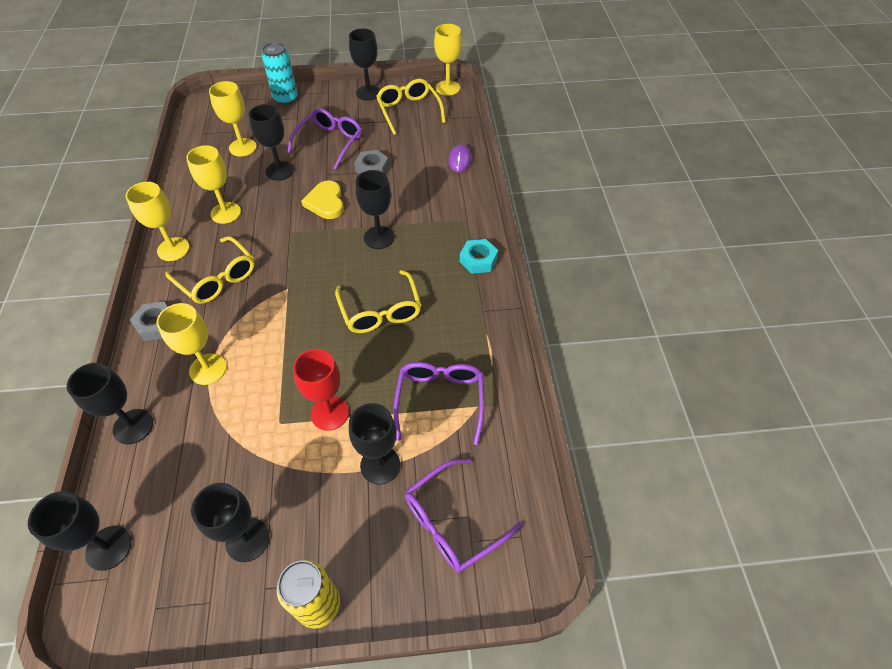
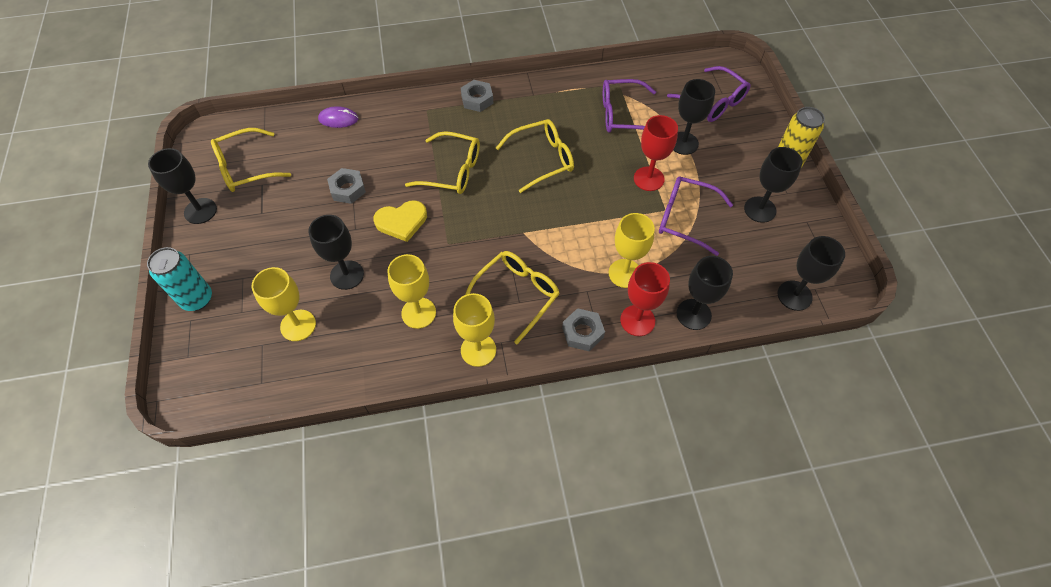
camera: 95 degrees left, 5 degrees up
(149, 372) = (637, 320): none -> red goblet
(330, 142) = (297, 234): purple glasses -> purple glasses (685, 218)
(379, 237) = (452, 171): black goblet -> yellow glasses
(447, 88) = (205, 136): yellow goblet -> none
(478, 260) = (477, 99): turquoise nut -> grey nut

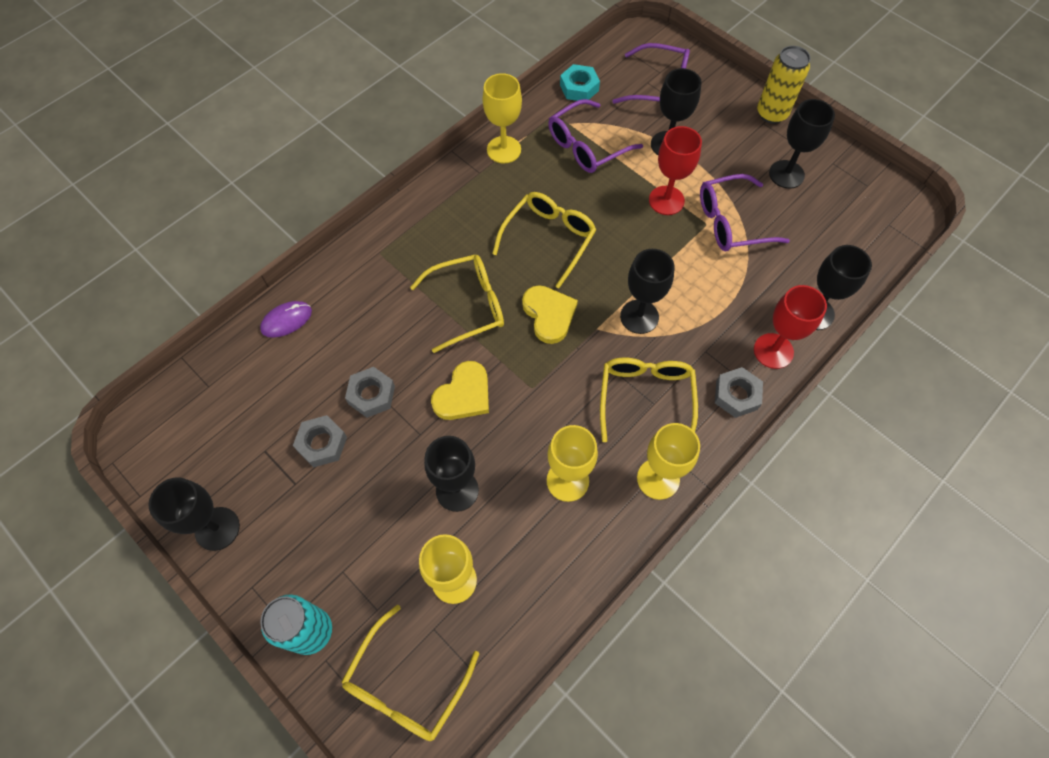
camera: 35 degrees left, 5 degrees up
(245, 168) = (226, 444): yellow glasses -> yellow glasses (406, 684)
(477, 99) = (425, 210): grey nut -> grey nut (322, 444)
(499, 206) = (549, 315): none -> yellow heart
(625, 273) = (724, 311): yellow goblet -> yellow goblet (504, 150)
(651, 75) = (579, 88): none -> turquoise nut
(794, 295) = (879, 241): black goblet -> black goblet (639, 316)

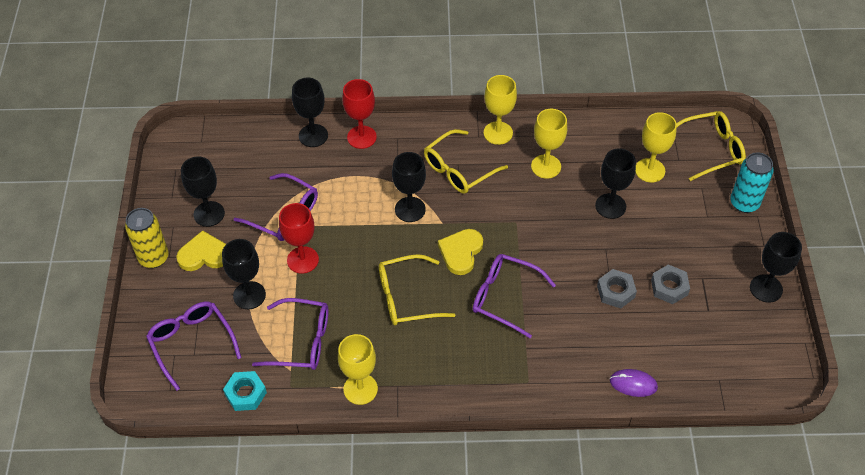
camera: 135 degrees left, 10 degrees down
(463, 394) = (559, 249): yellow heart -> yellow heart (204, 255)
(468, 306) = (504, 297): yellow glasses -> purple glasses
(736, 395) = (410, 134): grey nut -> none

